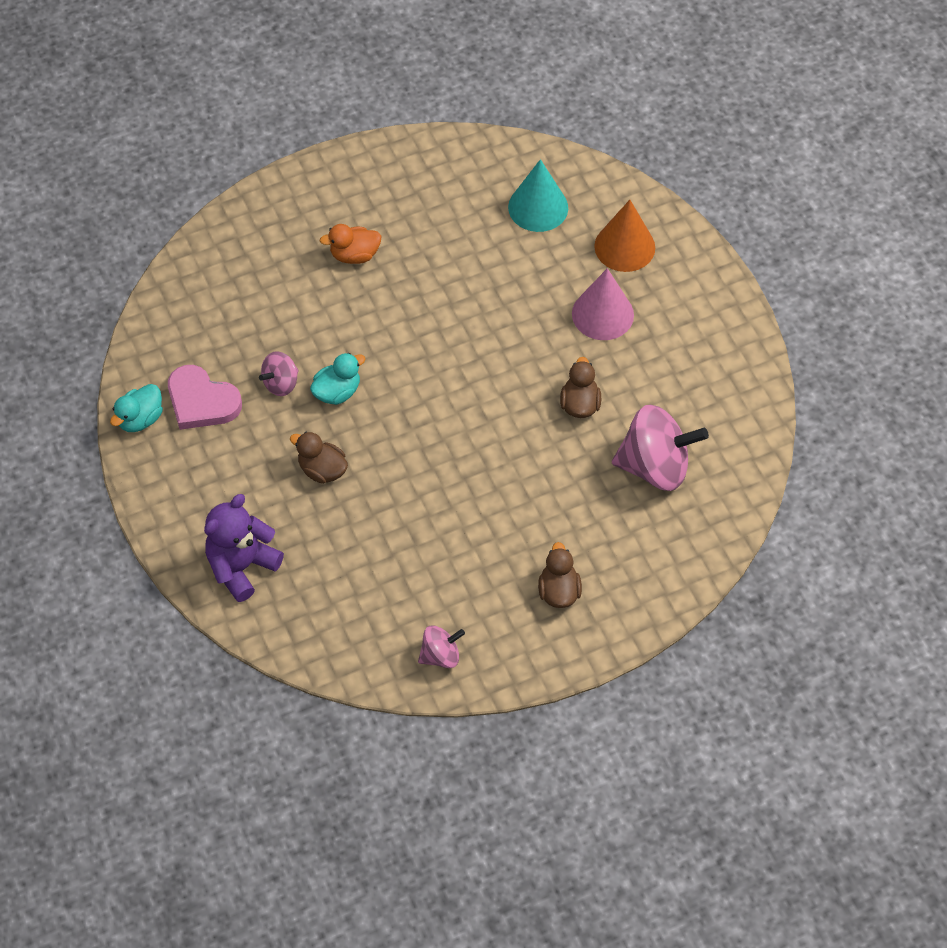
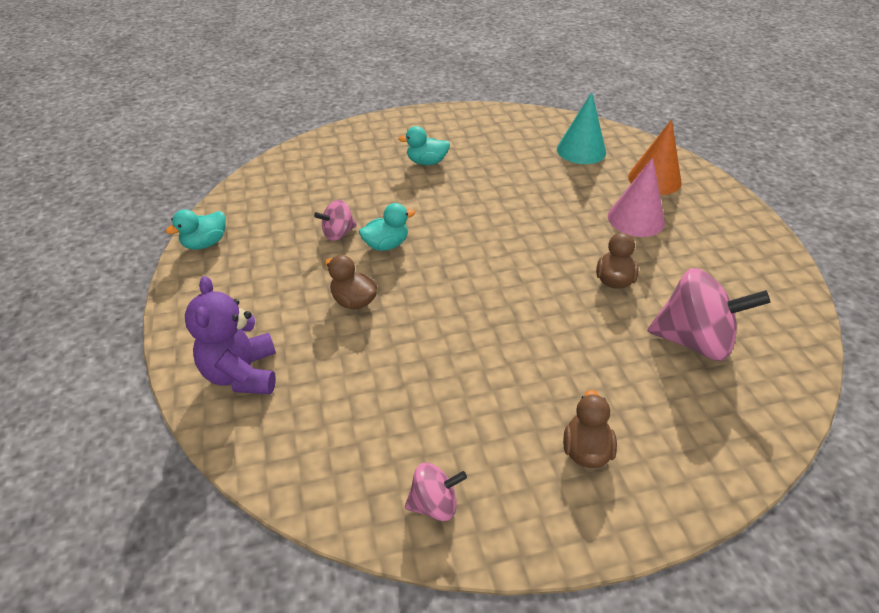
camera: 10 degrees right, 15 degrees down
(202, 401) = (264, 238): pink heart -> none
(242, 566) = (242, 374): purple teddy bear -> purple teddy bear turned 60 degrees counterclockwise
(354, 255) = (426, 162): orange duck -> turquoise duck

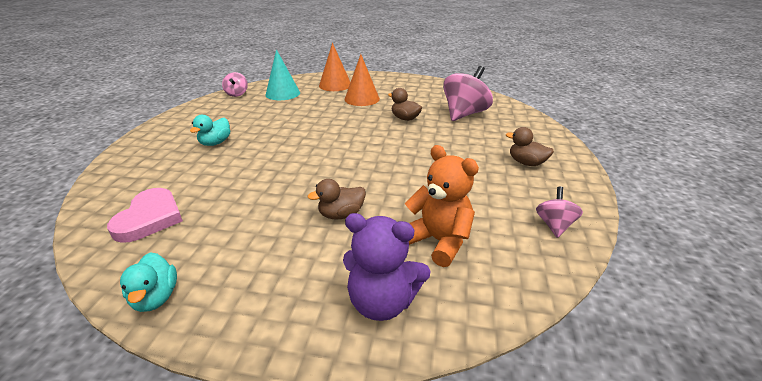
camera: 65 degrees left, 10 degrees down
(289, 191) = (150, 218): none -> pink heart
(338, 233) = (249, 203): pink spinning top -> pink spinning top (237, 94)
(346, 391) = (438, 241): none -> orange teddy bear
(386, 245) = (291, 183): turquoise duck -> none
(636, 219) = (362, 99): pink cone -> orange cone

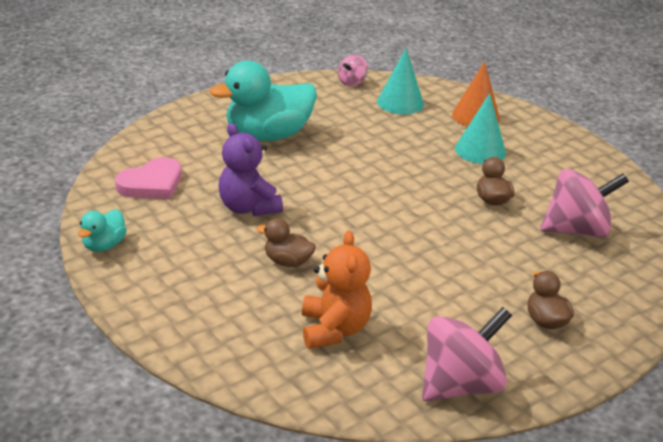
camera: 40 degrees right, 0 degrees up
(215, 143) = (268, 135): turquoise duck -> turquoise duck, size x2.13
(362, 99) = (480, 150): orange cone -> turquoise cone
(382, 301) = (231, 339): purple teddy bear -> purple teddy bear (248, 208)
(554, 225) = (460, 384): pink spinning top -> pink spinning top, size x1.92

